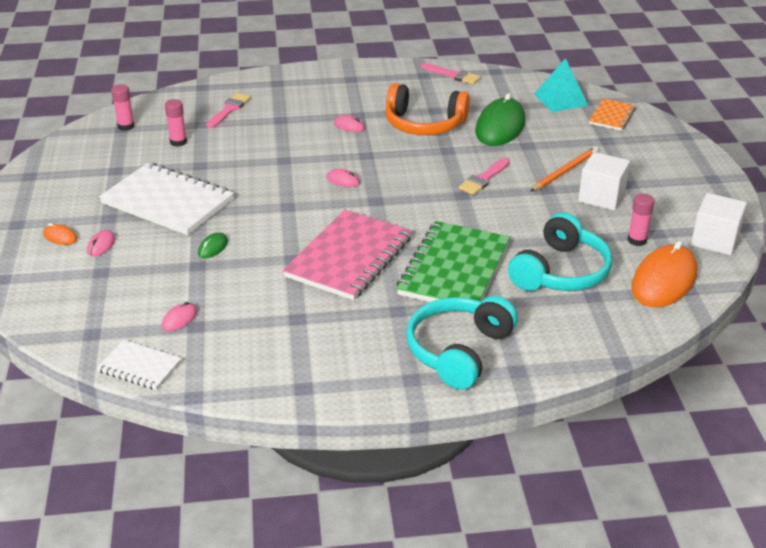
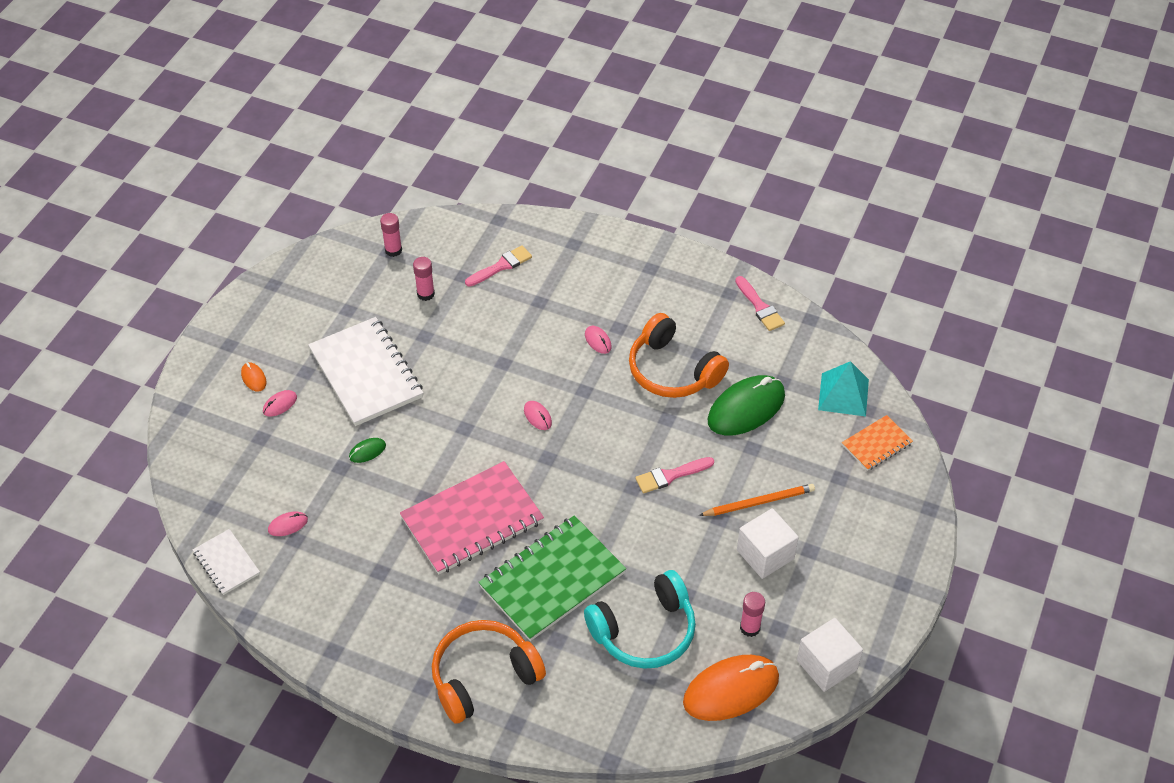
camera: 30 degrees right, 15 degrees up
(458, 351) = (483, 676): turquoise headphones -> orange headphones

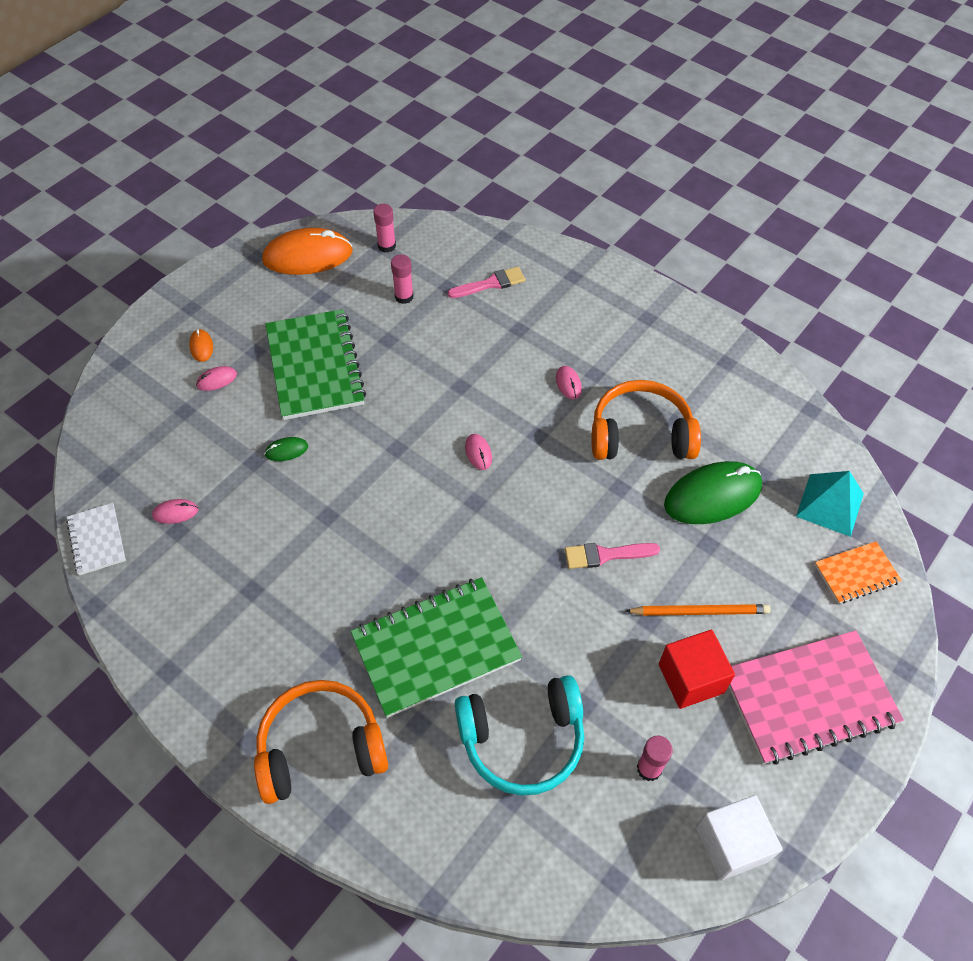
camera: 15 degrees right, 5 degrees up
(366, 373) = (315, 366): white notebook -> green notebook
(472, 520) = (370, 554): pink notebook -> pink notebook (809, 698)
(672, 371) = (640, 434): orange headphones -> orange headphones turned 120 degrees clockwise
(731, 689) = (605, 845): orange mouse -> orange mouse (308, 256)
(760, 307) = (757, 384): pink brush -> none
(765, 554) = (691, 678): white cube -> red cube

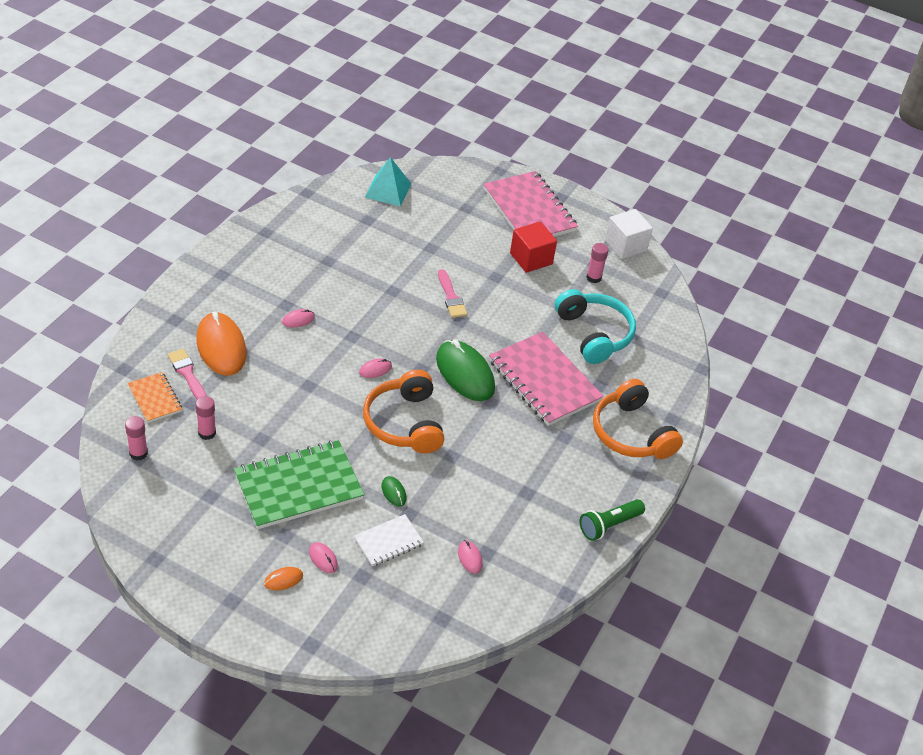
camera: 105 degrees left, 10 degrees down
(97, 540) = (508, 608): white notebook -> white notebook (388, 541)
(174, 678) = (609, 525): none -> green flashlight
(308, 256) = (154, 515): orange mouse -> orange mouse (221, 347)
(436, 648) = (544, 381): green notebook -> pink notebook
(640, 434) = (343, 279): orange headphones -> orange headphones (404, 423)
(700, 611) = (483, 253): orange pencil -> none
(712, 495) = (391, 244): green mouse -> green mouse (465, 373)
(856, 574) = (438, 183): orange notebook -> orange notebook (155, 398)

